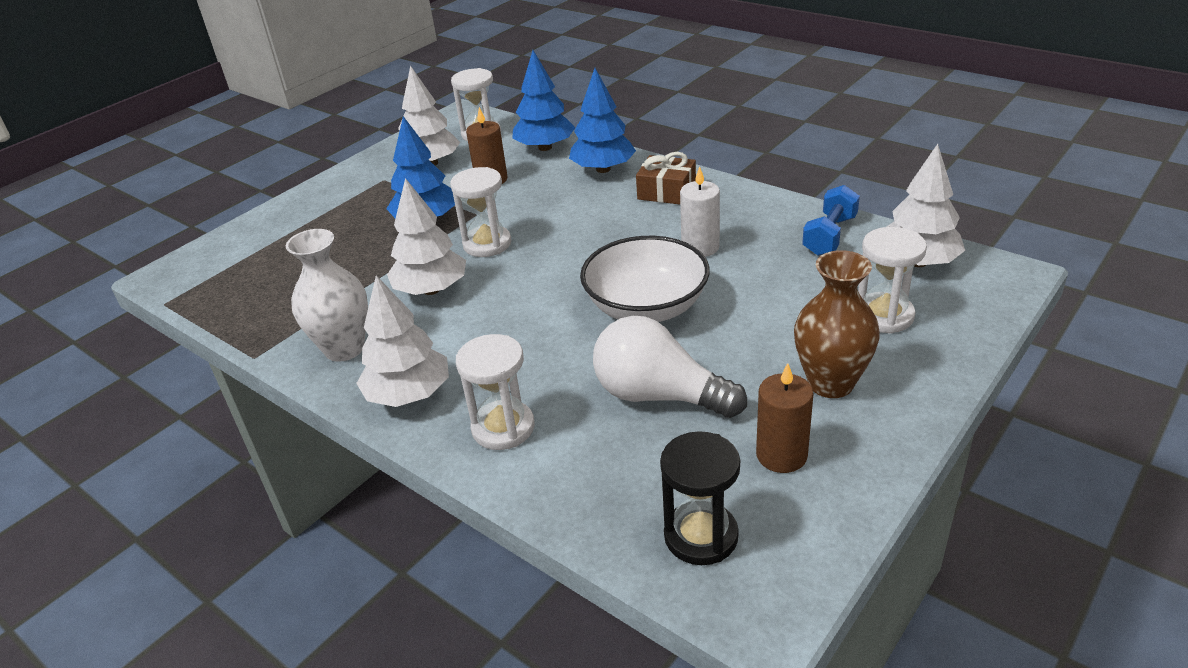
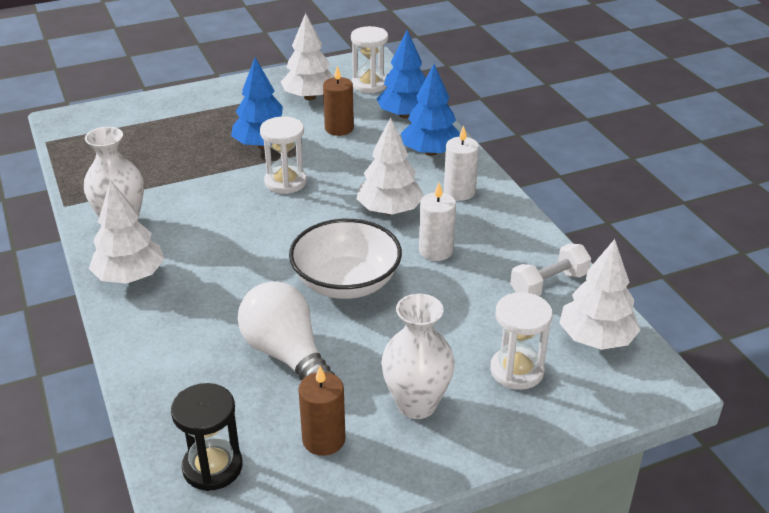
camera: 25 degrees right, 0 degrees up
(431, 290) = (215, 203): white tree -> white tree (389, 210)
(503, 428) = (164, 328): white hourglass -> none
(666, 192) = (459, 192): brown gift -> white candle
(829, 235) = (549, 284): blue dumbbell -> white dumbbell
(830, 383) = (416, 404): brown vase -> white vase

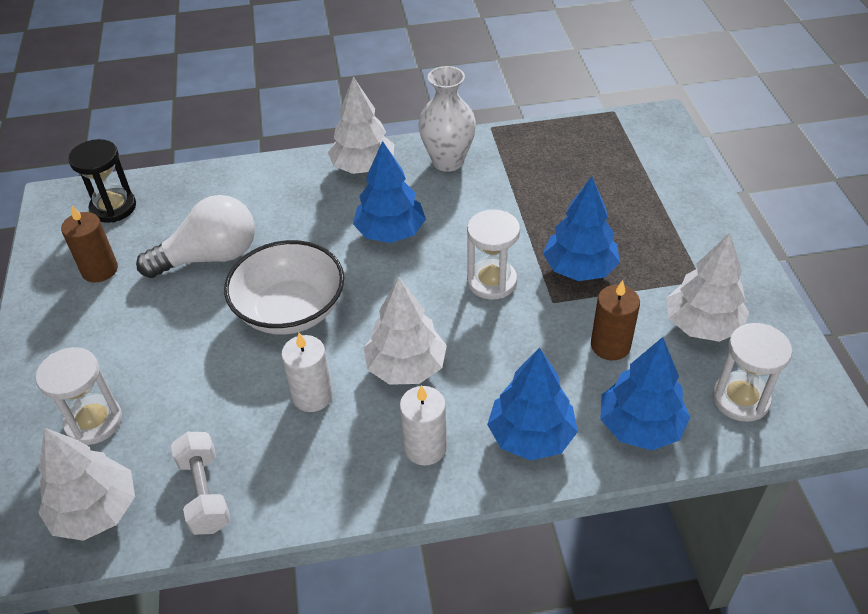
camera: 105 degrees right, 10 degrees up
(232, 242) = (390, 232): none -> blue tree
(416, 404) = (100, 335): white vase -> none

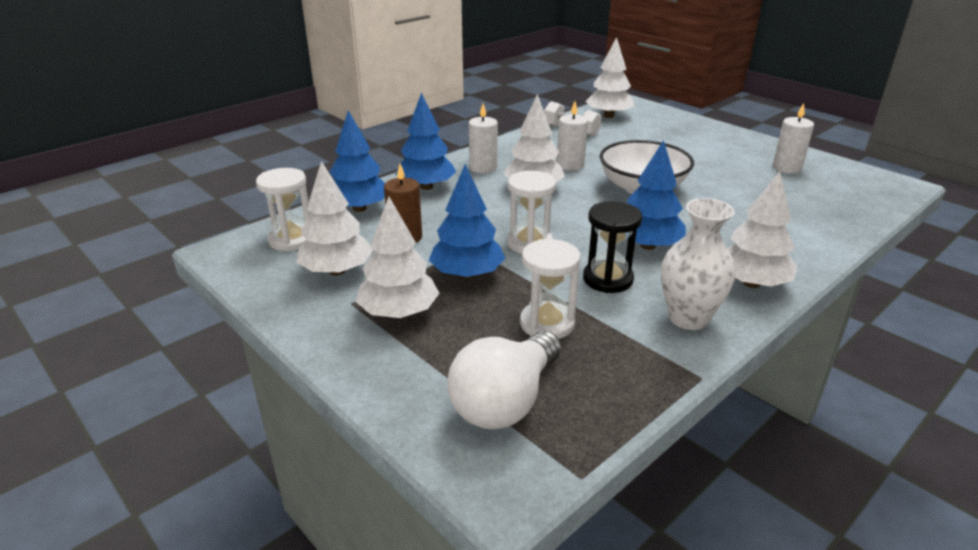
camera: 145 degrees right, 15 degrees down
(94, 422) = (660, 130): white hourglass -> white hourglass (547, 323)
(100, 270) = (787, 168): brown candle -> white candle
(113, 207) = (857, 193): black hourglass -> black hourglass (608, 279)
(210, 257) = (740, 193): white light bulb -> white light bulb (505, 401)
(663, 252) = (399, 313): none -> white tree

